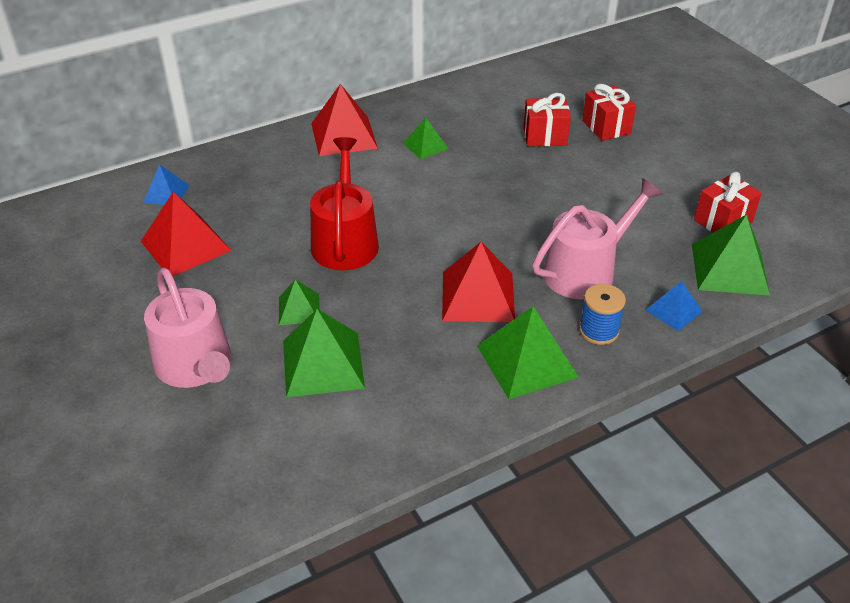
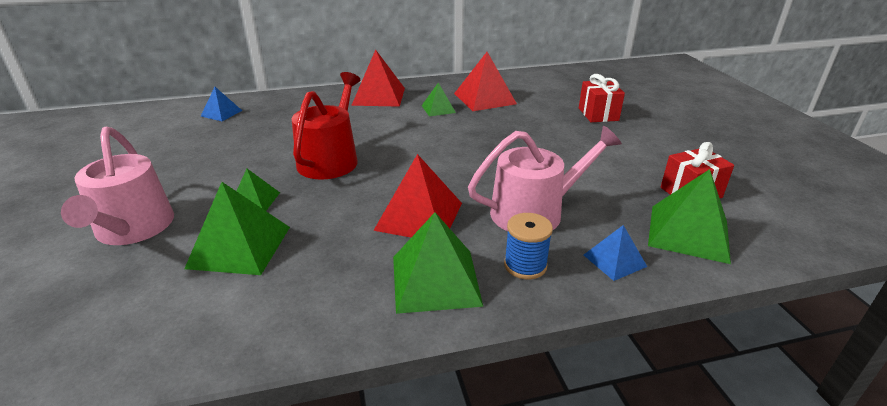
camera: 15 degrees right, 10 degrees down
(185, 246) = (205, 145): red pyramid -> red pyramid (484, 98)
(545, 136) = (541, 114): red gift -> none

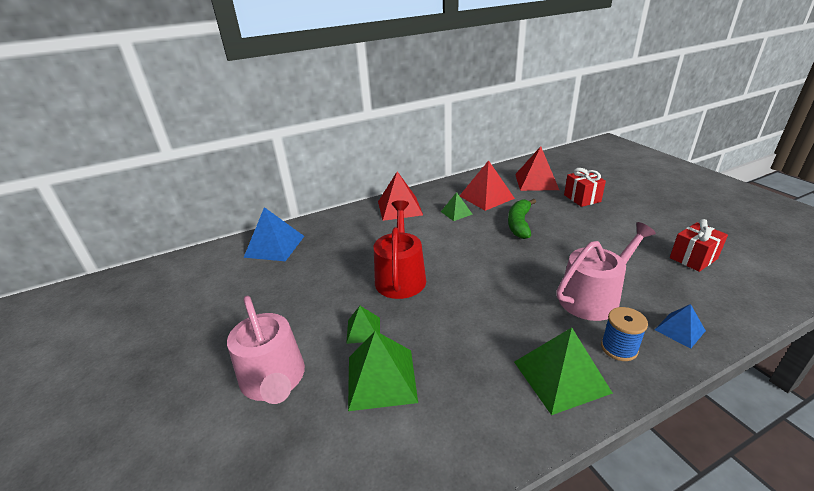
camera: 10 degrees left, 0 degrees up
(221, 113) = (275, 246): blue pyramid -> blue pyramid, size x1.78
(419, 216) = (508, 318): red pyramid -> red pyramid (536, 181)
(502, 129) = (519, 224): none -> green banana
(688, 233) = (715, 295): green pyramid -> none

